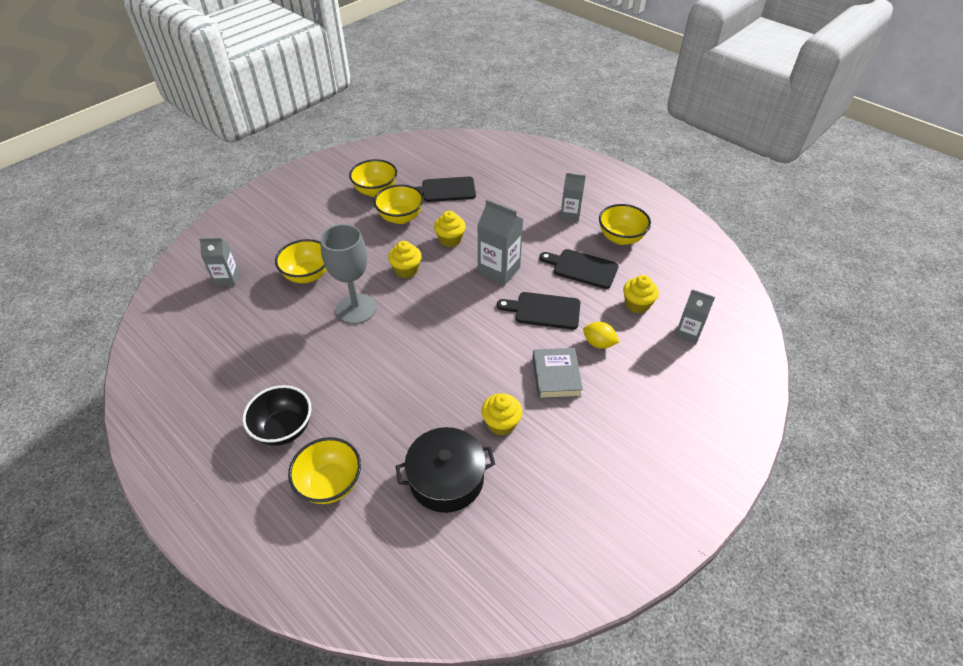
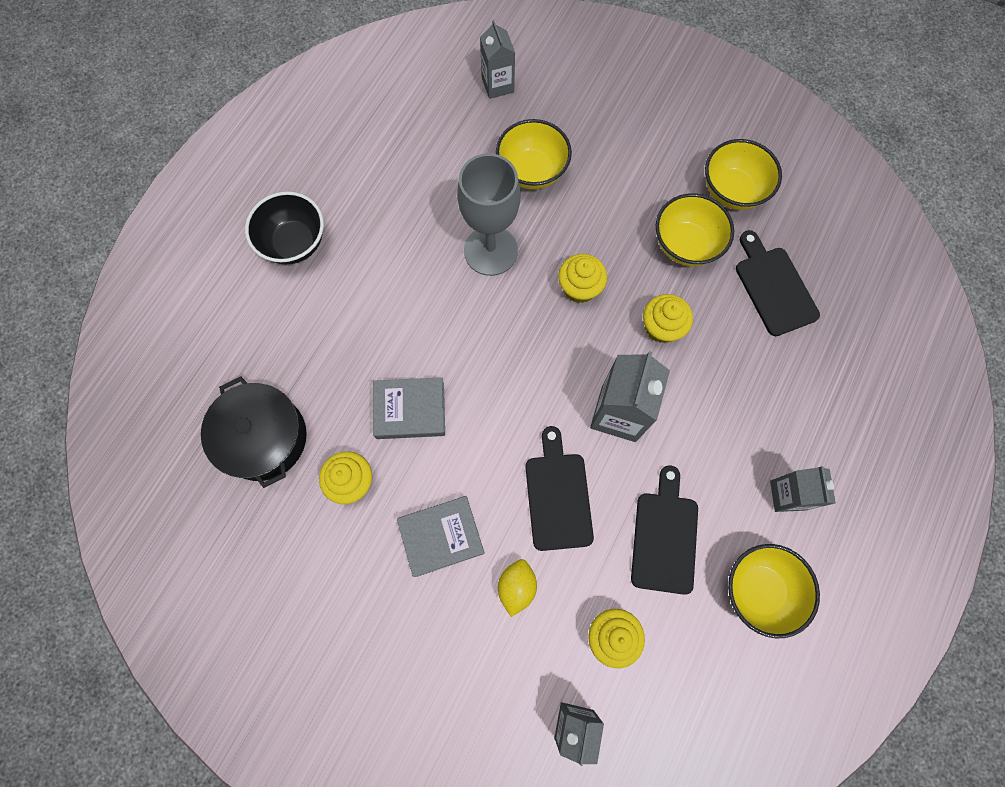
camera: 75 degrees right, 25 degrees up
(330, 483) = (236, 317): yellow bowl -> none
(458, 377) = (410, 410): none -> grey book

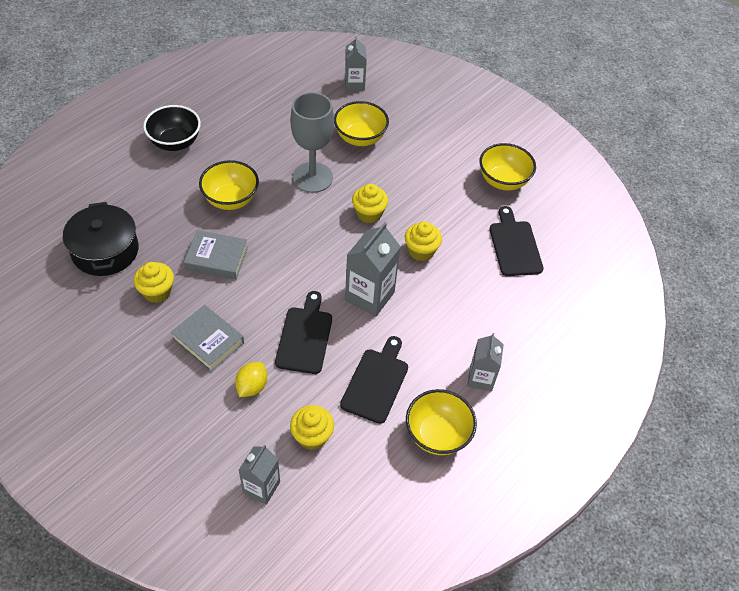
camera: 10 degrees right, 20 degrees down
(441, 536) = (208, 341): grey book -> grey book turned 45 degrees clockwise
(685, 245) = (457, 205): yellow bowl -> yellow bowl (231, 199)

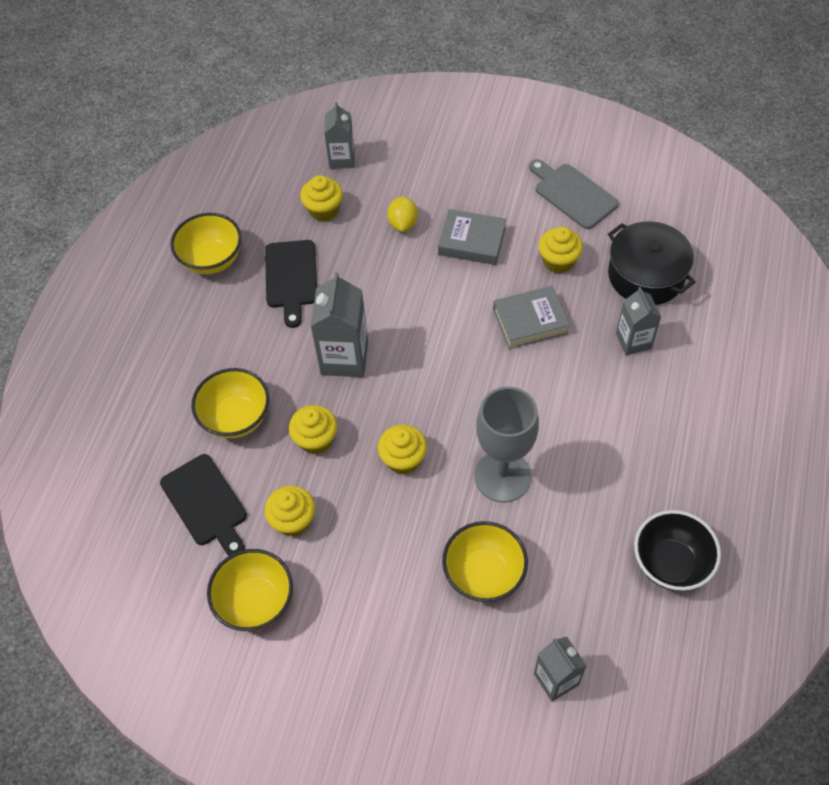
camera: 160 degrees right, 5 degrees up
(93, 342) = (572, 194): none -> grey cutting board
(175, 142) = (703, 440): black bowl -> black bowl (670, 563)
(231, 199) = (572, 396): yellow bowl -> yellow bowl (236, 418)
(305, 336) = (384, 287): black cutting board -> none
(460, 211) = (293, 520): none -> yellow cupcake
(480, 378) = (190, 327): grey carton -> grey carton (633, 341)

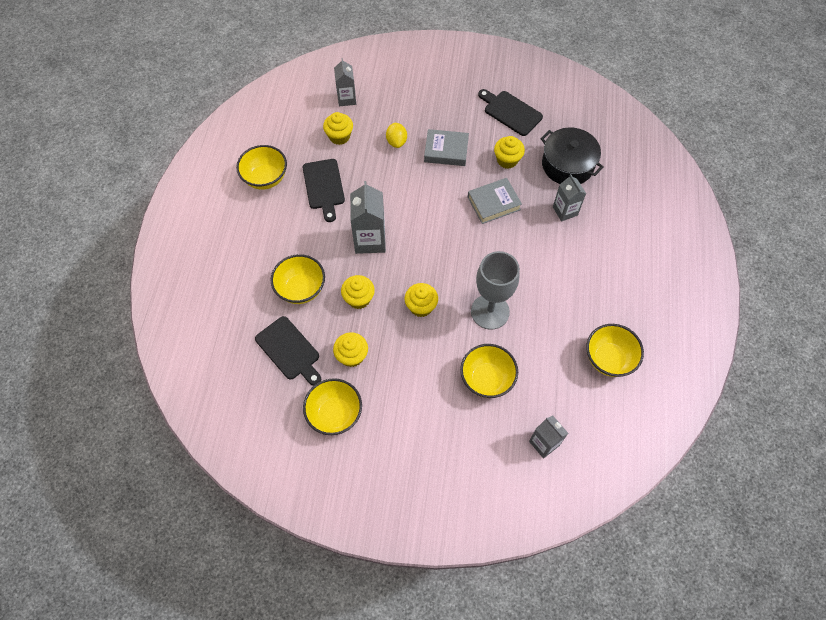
camera: 10 degrees left, 5 degrees up
(572, 194) = (510, 112): grey cutting board -> black cutting board
(670, 563) = (608, 359): black bowl -> yellow bowl

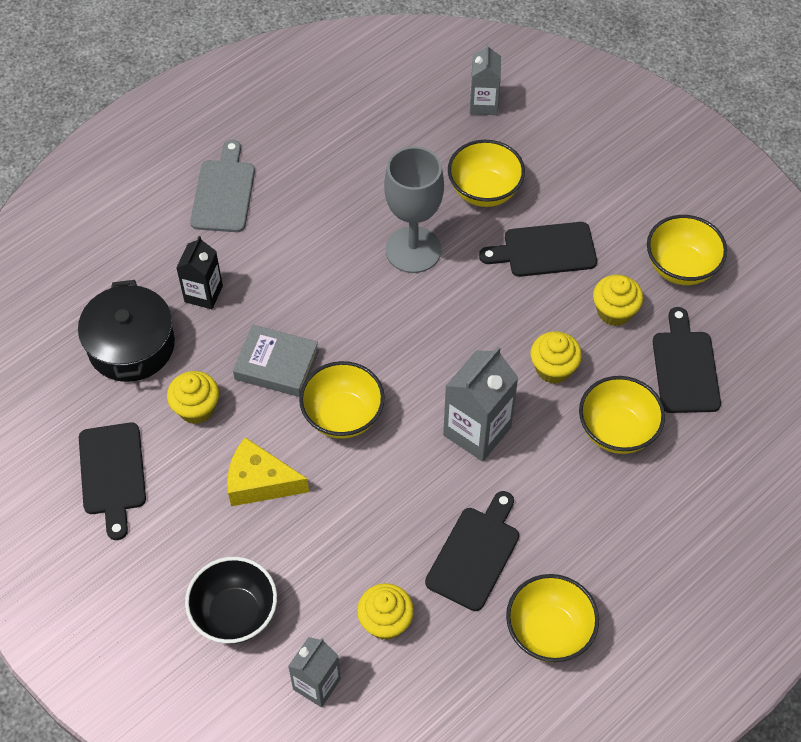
camera: 140 degrees left, 5 degrees down
(396, 142) = (312, 549): yellow lemon -> none
(403, 99) = (235, 614): none -> black bowl
(420, 366) = (544, 250): none -> black cutting board
(421, 306) = (486, 309): yellow cupcake -> none
(446, 151) = (260, 482): grey book -> yellow cheese
(565, 211) = (203, 294): grey carton -> black carton
(608, 359) = (338, 125): yellow bowl -> yellow bowl (343, 416)
(619, 270) = (224, 192): none -> grey cutting board

